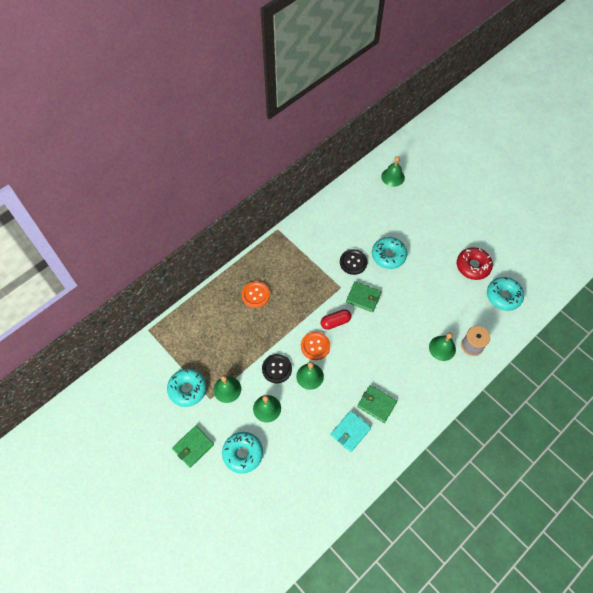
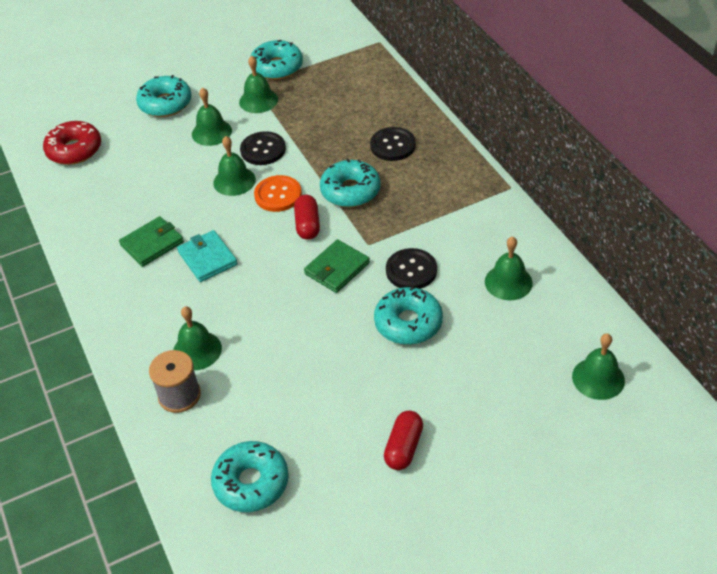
camera: 110 degrees right, 15 degrees down
(193, 447) = (200, 65): green wallet -> none
(255, 295) = (393, 145): orange button -> black button
(301, 307) = (350, 191): none -> turquoise donut
(347, 219) = (508, 282): none -> green bell
(350, 432) = (130, 207): turquoise wallet -> turquoise wallet (207, 258)
(459, 241) = (404, 447): none -> red capsule
(473, 266) = (337, 452): red donut -> red donut (74, 150)

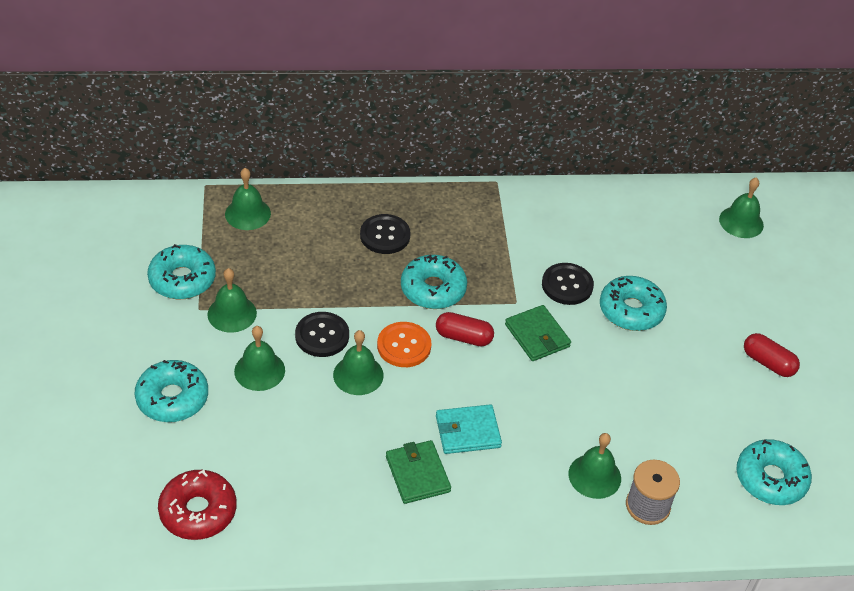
camera: 75 degrees left, 0 degrees up
(508, 282) = (613, 230): green bell -> green bell (247, 213)

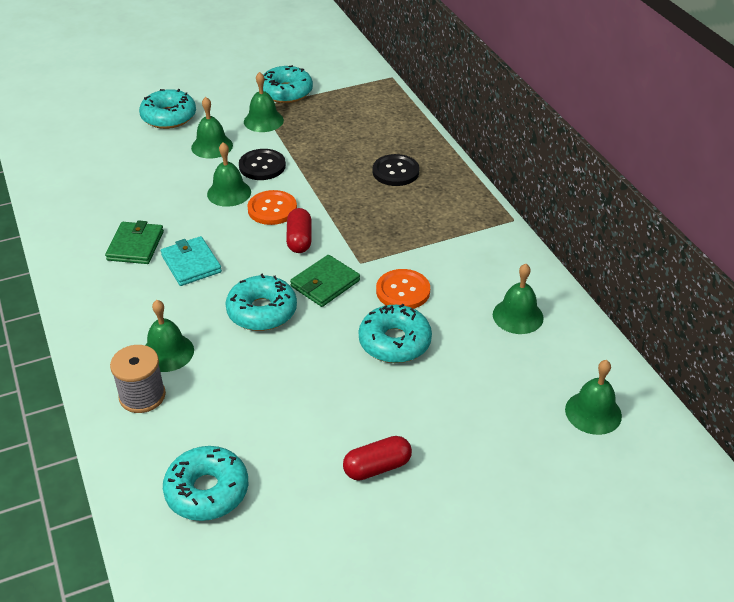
camera: 75 degrees right, 5 degrees down
(198, 511) = (70, 152): red donut -> none
(247, 213) = (374, 102): green bell -> green bell (518, 316)
(417, 474) = (135, 246): green wallet -> green wallet turned 45 degrees counterclockwise
(433, 289) = (347, 211): turquoise donut -> turquoise donut (262, 311)
(567, 285) = (403, 291): black button -> orange button
(768, 363) = (377, 467): red capsule -> red capsule turned 45 degrees clockwise

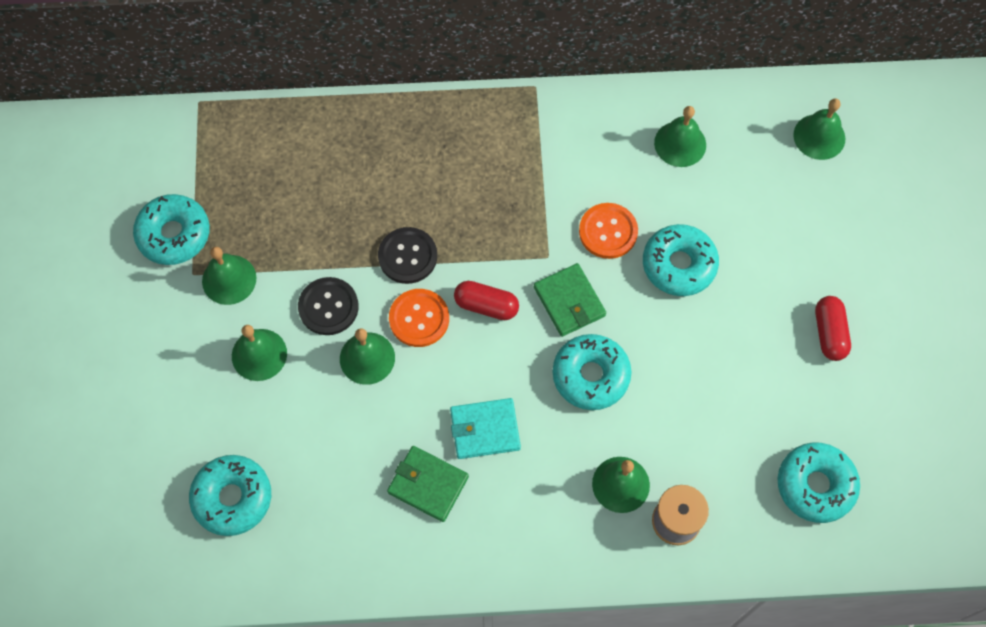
camera: 70 degrees left, 25 degrees up
(169, 117) = (165, 392): turquoise donut -> turquoise donut (232, 498)
(395, 172) = (402, 167): black button -> black button (407, 256)

